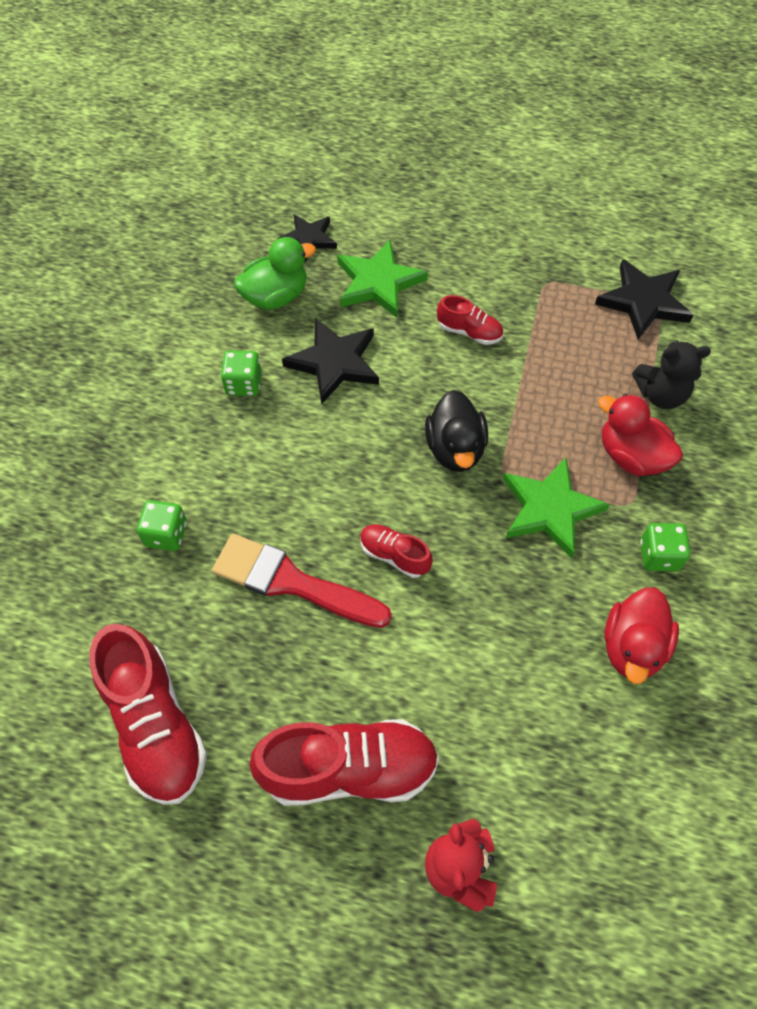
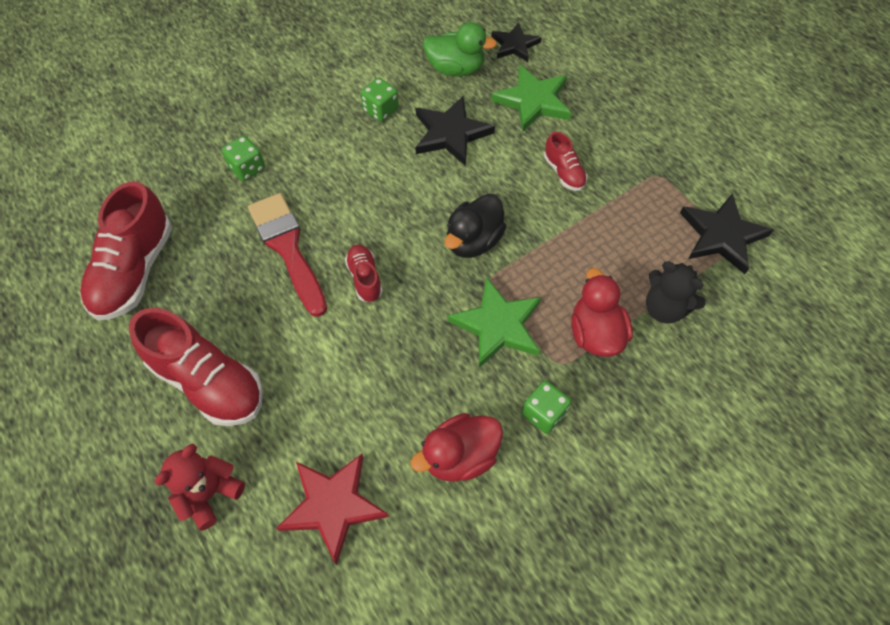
camera: 40 degrees right, 0 degrees up
(576, 779) = (333, 506): none -> red star

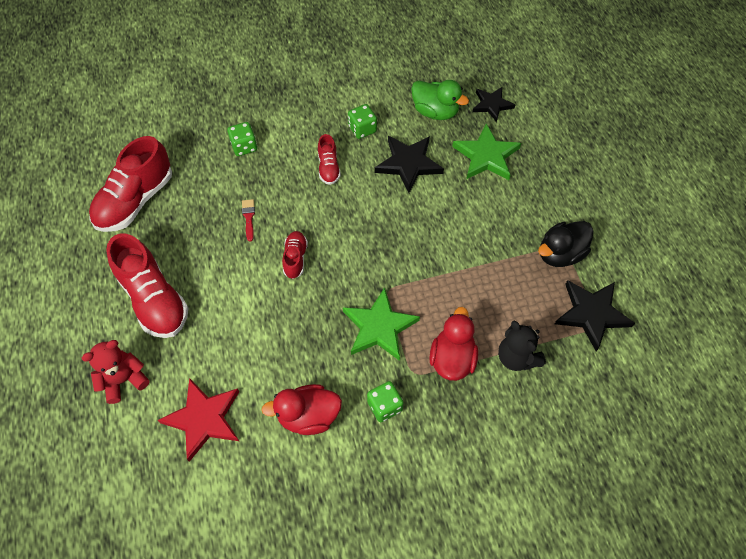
camera: 20 degrees right, 0 degrees up
(287, 248) = (249, 217): red brush -> red brush, size x0.41
(473, 241) = (389, 255): black duck -> black duck (560, 254)
(564, 172) = (485, 222): red shoe -> red shoe (328, 168)

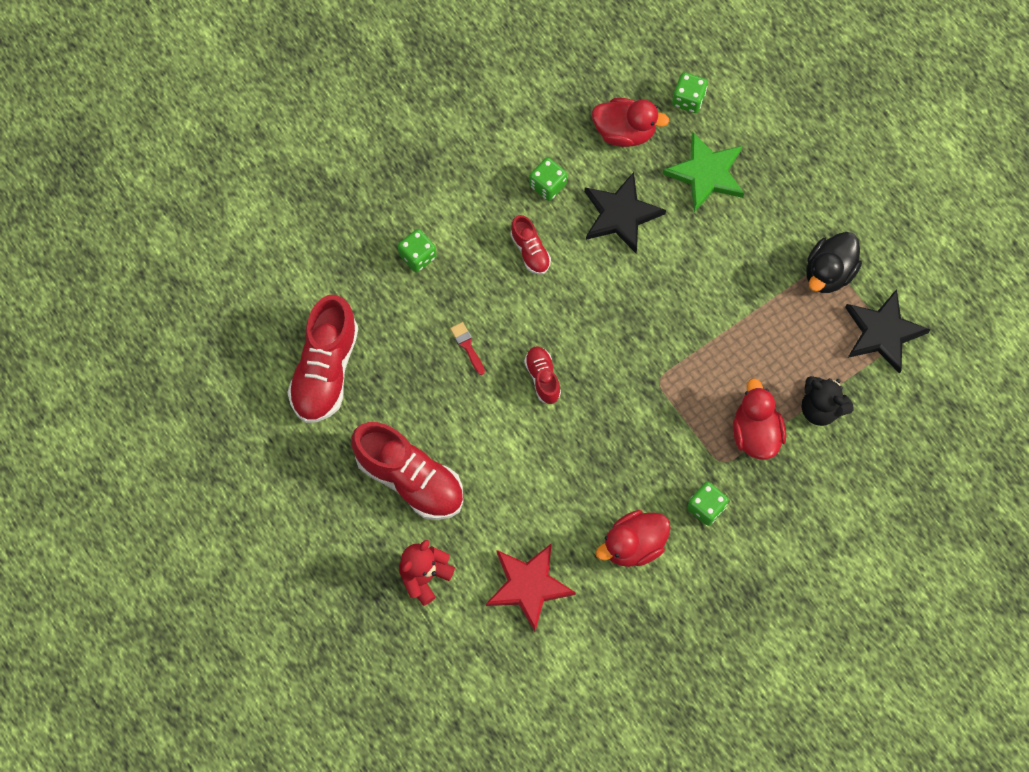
camera: 20 degrees left, 10 degrees up
(379, 327) = (666, 425): green star -> none
(435, 112) = (625, 131): green duck -> red duck
(492, 105) = (688, 99): black star -> green dice

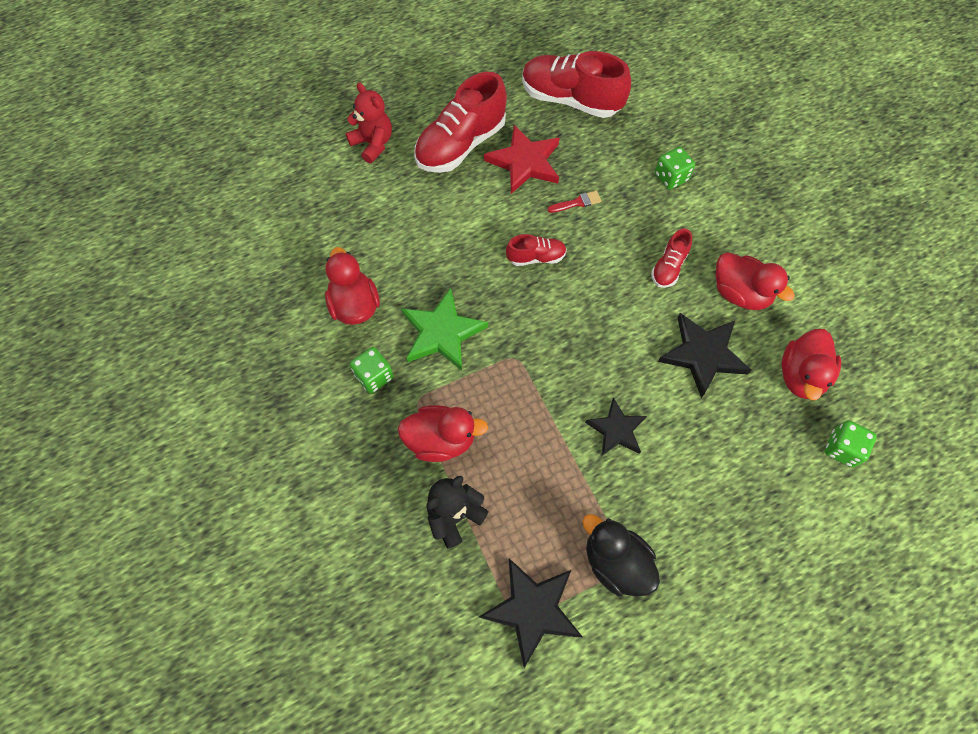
camera: 100 degrees right, 5 degrees down
(529, 586) = (341, 216): red star -> red star (525, 162)
(530, 251) = (668, 267): red shoe -> red shoe turned 45 degrees counterclockwise
(547, 185) = (739, 293): green dice -> red duck
(706, 174) = (748, 449): green star -> green star (442, 332)
(712, 283) = (616, 430): none -> black star

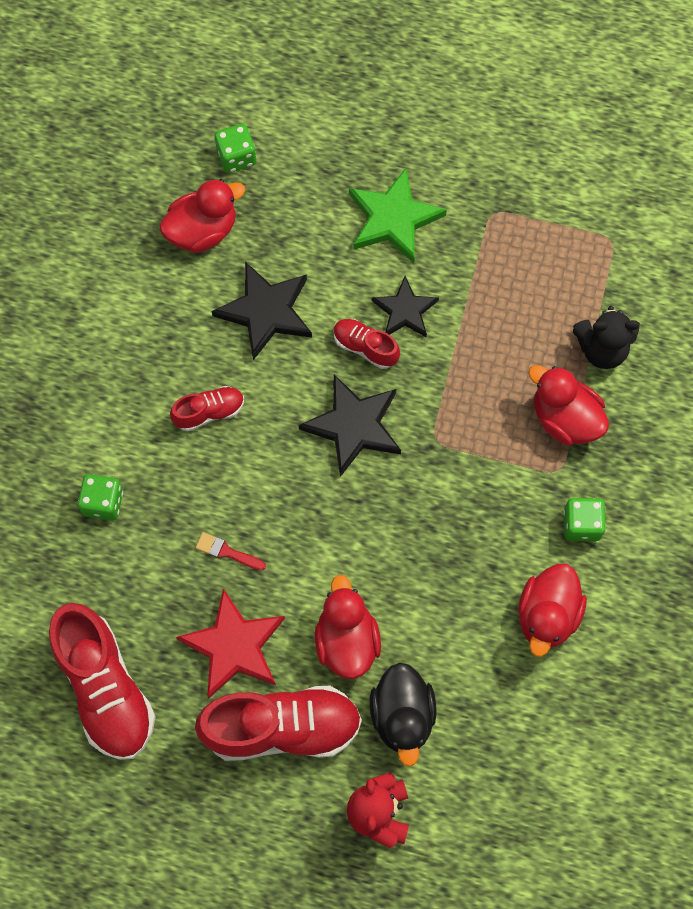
camera: 140 degrees left, 5 degrees up
(442, 332) = (483, 518): green star -> green star (393, 219)
(532, 609) = (595, 238): black star -> black star (353, 426)
(536, 257) = (325, 524): red shoe -> red shoe (365, 347)
(615, 562) = (501, 220): black duck -> black duck (402, 716)
(739, 293) = (172, 336): red duck -> red duck (346, 640)

